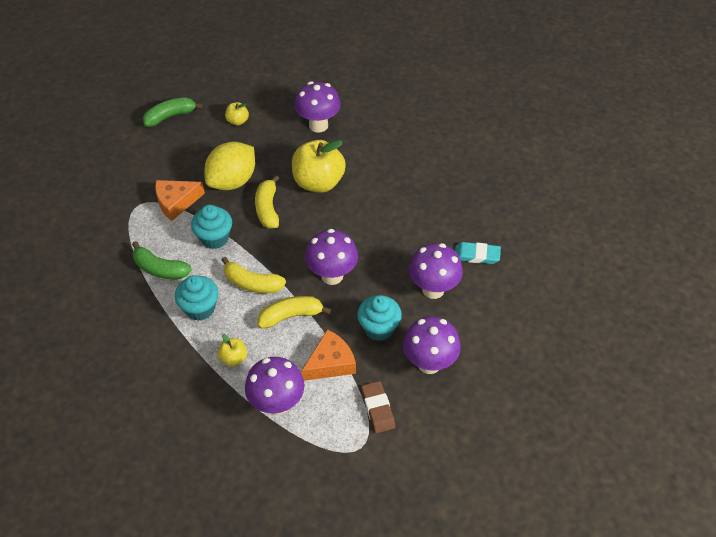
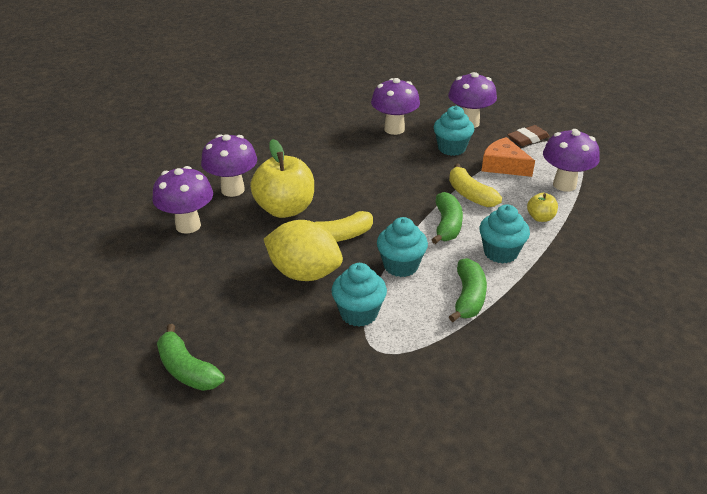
camera: 105 degrees left, 15 degrees down
(176, 202) = (359, 313): orange cheese -> turquoise cupcake
(237, 121) = (189, 295): yellow apple -> none
(252, 283) = (447, 225): yellow banana -> green banana
(332, 275) = (408, 180): purple mushroom -> purple mushroom (232, 190)
(476, 255) = (345, 114): turquoise eraser -> none

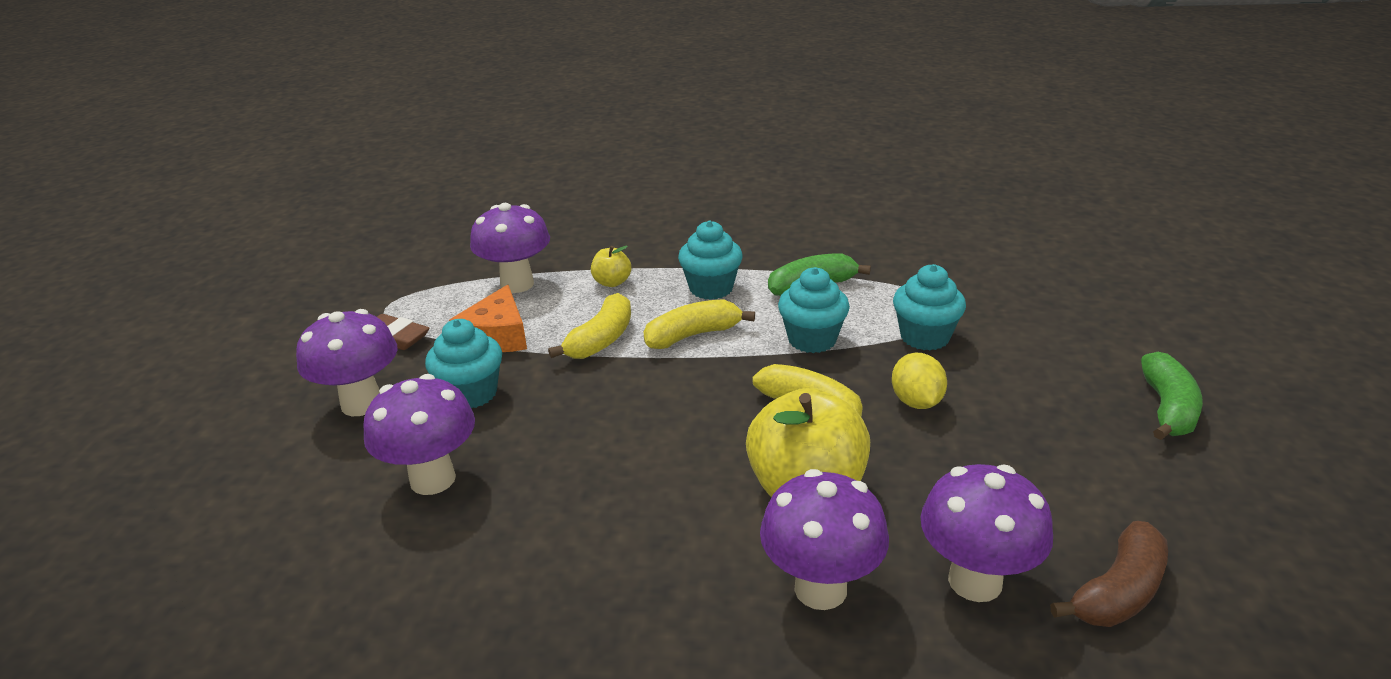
camera: 120 degrees left, 5 degrees down
(135, 258) = (1118, 592): none -> brown banana
(304, 273) = (916, 402): yellow lemon -> yellow lemon, size x0.58
(447, 225) = (693, 335): green banana -> yellow banana

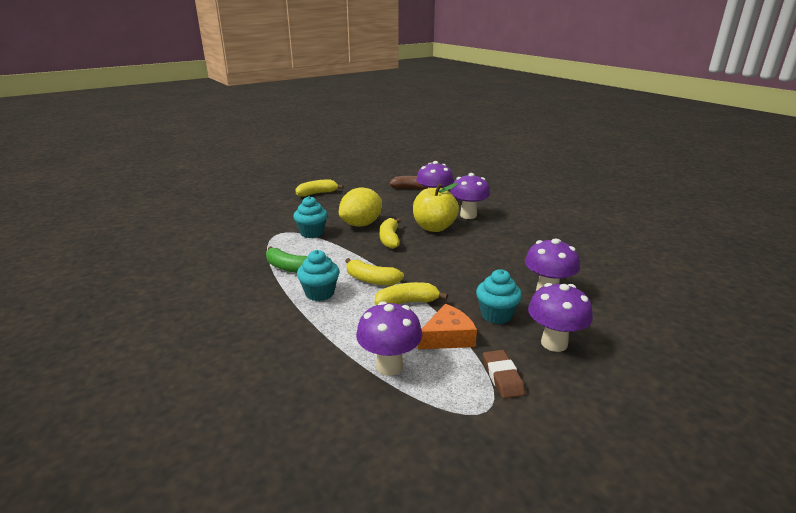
camera: 130 degrees left, 5 degrees down
(612, 282) = (347, 328): yellow apple -> none
(812, 340) = (341, 253): turquoise cupcake -> none
(916, 402) = (361, 224): yellow lemon -> yellow lemon, size x1.72
(1167, 409) = (317, 193): green banana -> yellow banana

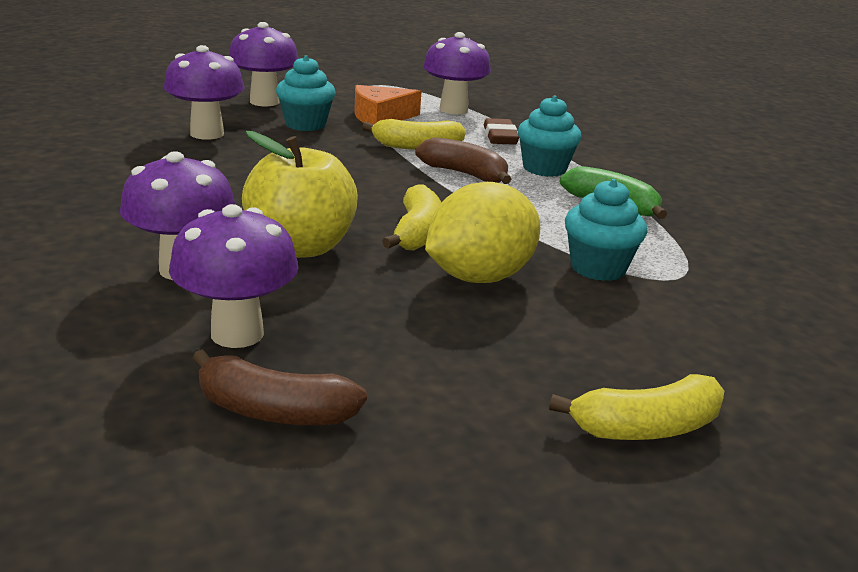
camera: 175 degrees left, 0 degrees up
(371, 280) = (464, 174): yellow banana -> brown banana
(502, 377) = (344, 93): brown eraser -> brown eraser (500, 137)

